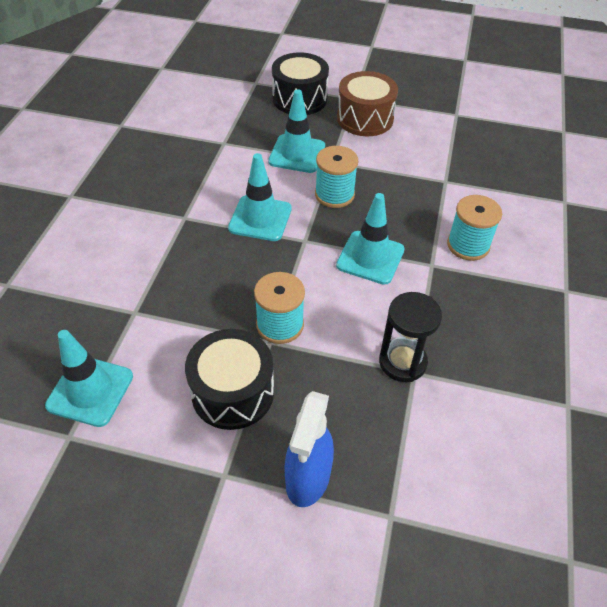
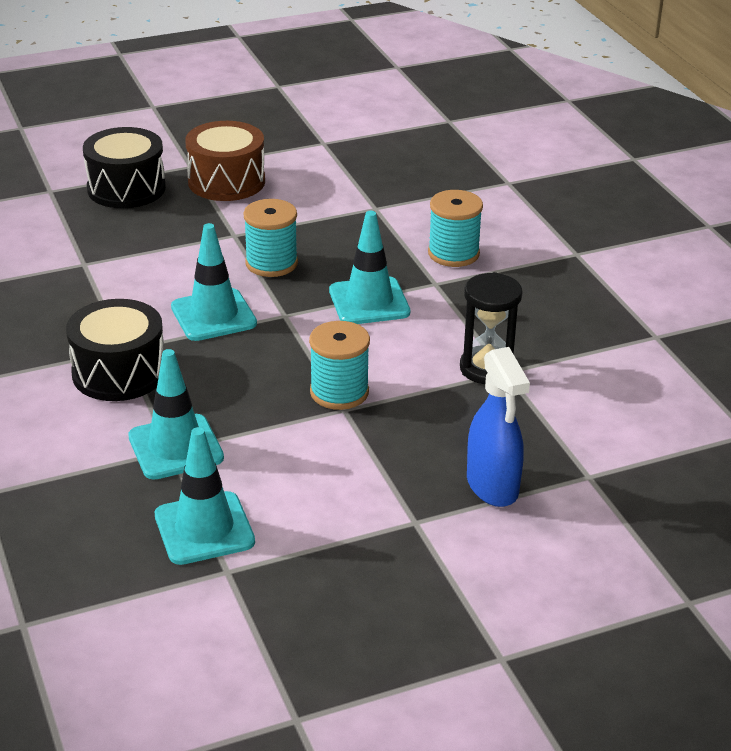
camera: 35 degrees left, 15 degrees down
(233, 392) = (353, 462): black drum -> black drum (119, 373)
(297, 154) = (186, 242): turquoise traffic cone -> turquoise traffic cone (175, 447)

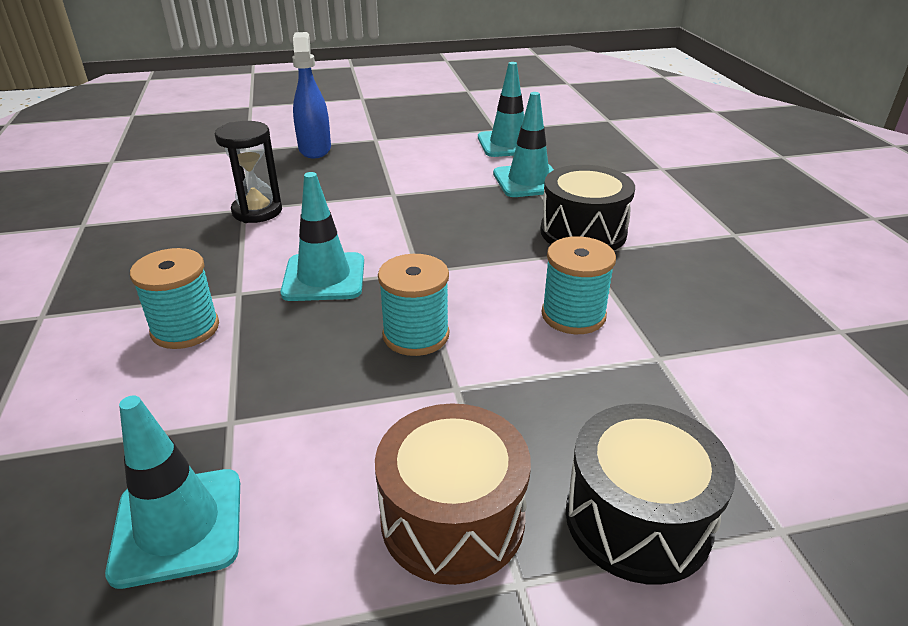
camera: 170 degrees left, 0 degrees up
(213, 315) = (493, 276): turquoise traffic cone -> turquoise traffic cone (178, 526)
(339, 392) = (392, 204): turquoise spool -> turquoise spool (573, 315)

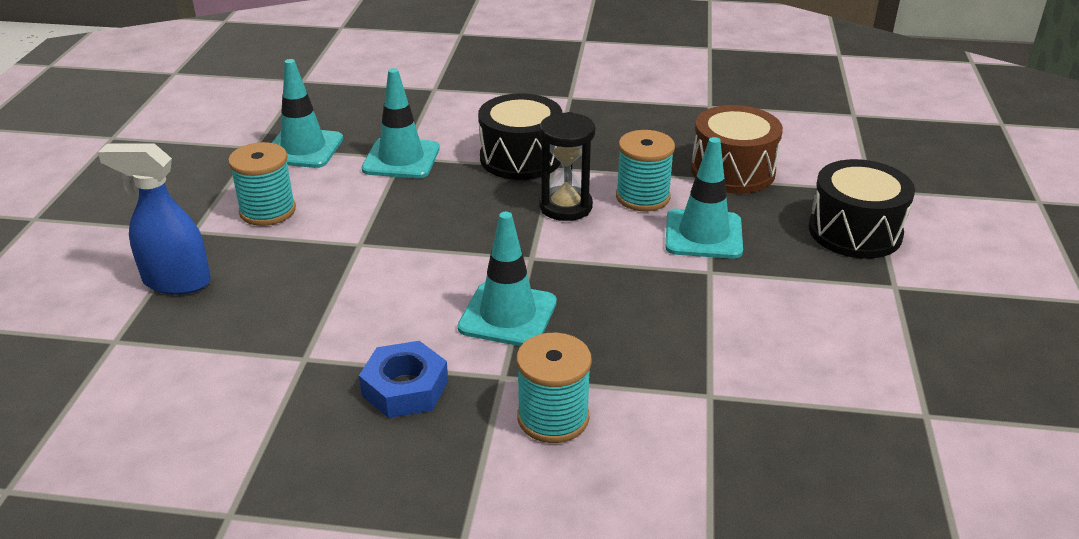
camera: 70 degrees left, 0 degrees up
(178, 526) = (822, 429): turquoise traffic cone -> turquoise traffic cone (703, 234)
(215, 253) = (405, 388): none -> blue nut
(257, 211) = (321, 347): black hourglass -> black hourglass (565, 207)
(416, 335) = (633, 277): turquoise spool -> turquoise spool (267, 211)
(452, 519) = (841, 300): brown drum -> brown drum (732, 171)

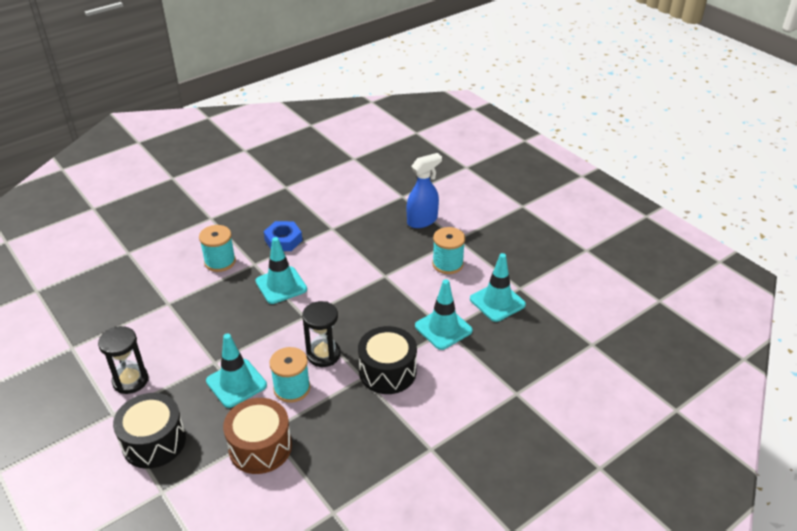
camera: 135 degrees right, 5 degrees up
(848, 311) = (130, 380): none -> black hourglass

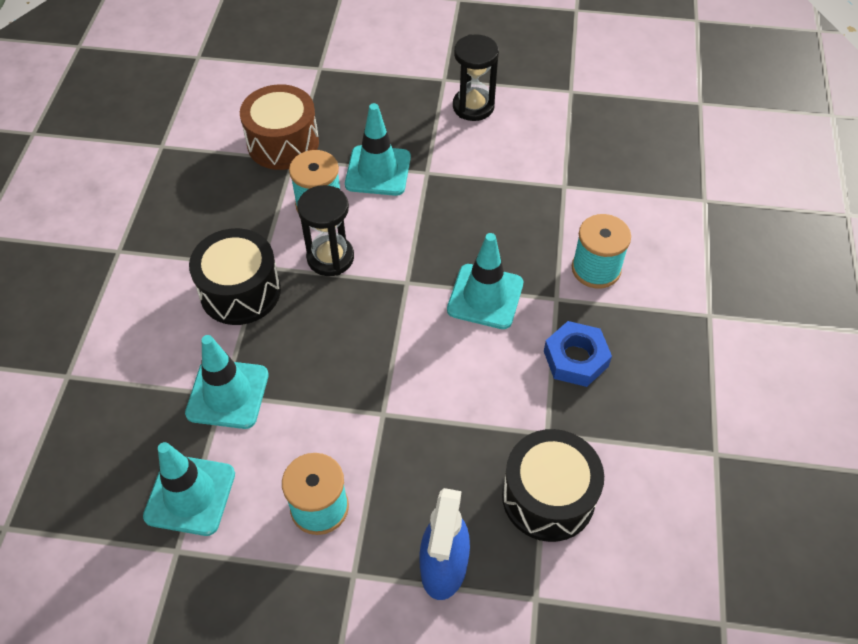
camera: 135 degrees right, 15 degrees up
(154, 442) = (377, 87): black drum -> black drum (548, 497)

